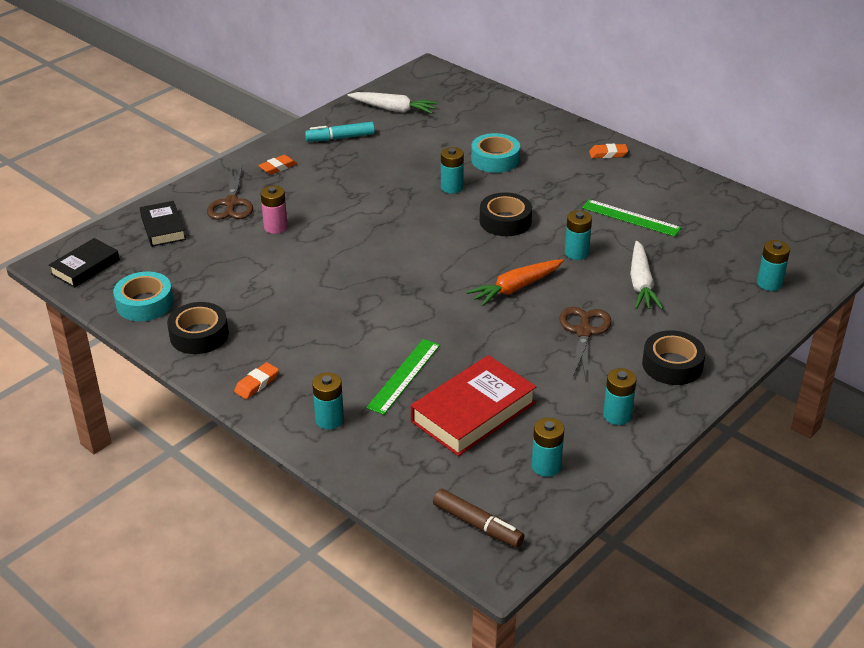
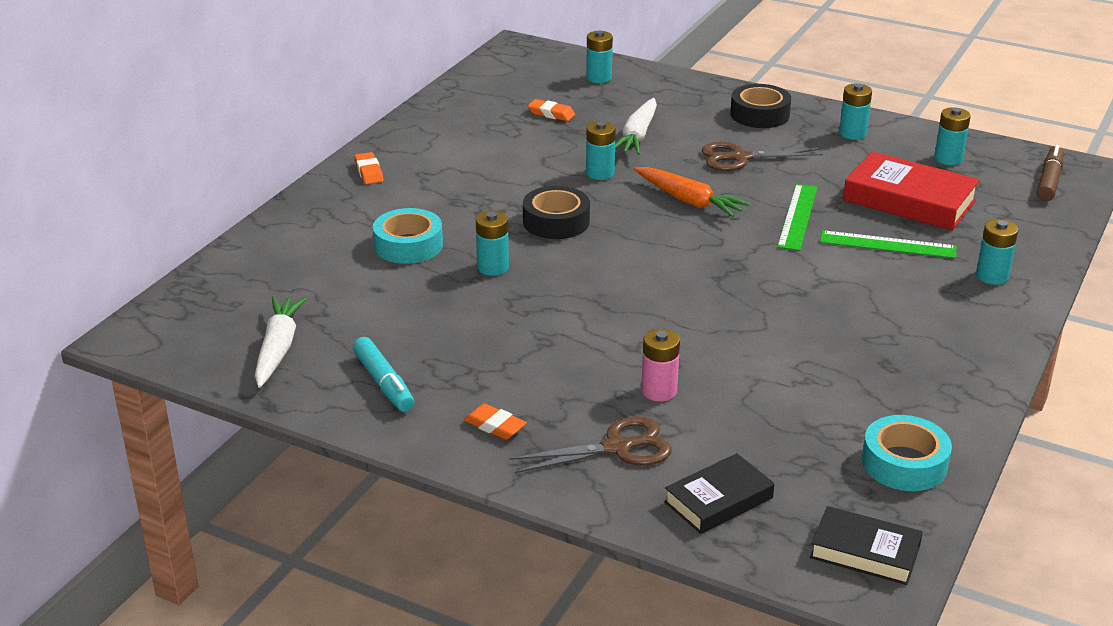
camera: 105 degrees left, 5 degrees down
(199, 335) = (931, 398): black tape -> none
(257, 383) = (978, 334): orange eraser -> orange eraser (551, 114)
(630, 218) = (512, 149): green ruler -> green ruler (798, 217)
(641, 284) = (637, 136): white carrot -> white carrot turned 120 degrees clockwise

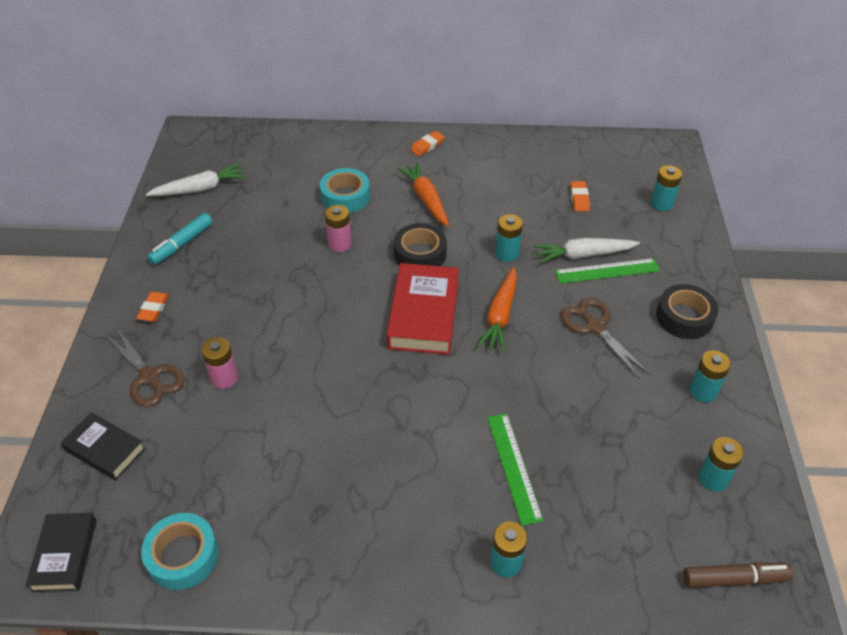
camera: 65 degrees right, 15 degrees up
(465, 196) = (426, 199): none -> orange carrot
(493, 267) = (340, 244): turquoise battery -> pink battery
(798, 217) = (521, 391): green ruler -> green ruler (607, 271)
(909, 200) = (605, 465): red book -> red book (423, 314)

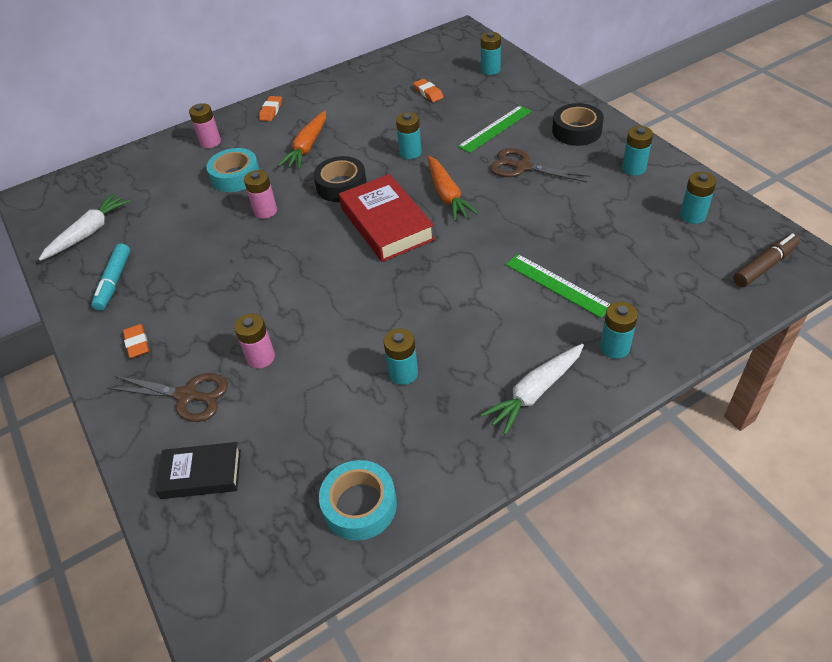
camera: 30 degrees left, 0 degrees up
(65, 555) = (247, 577): black book -> none
(313, 464) = (403, 373): none -> turquoise battery
(354, 152) = (210, 142): none -> pink battery
(426, 199) = (307, 147): orange carrot -> orange carrot turned 105 degrees counterclockwise
(583, 255) = (468, 127): white carrot -> white carrot (535, 392)

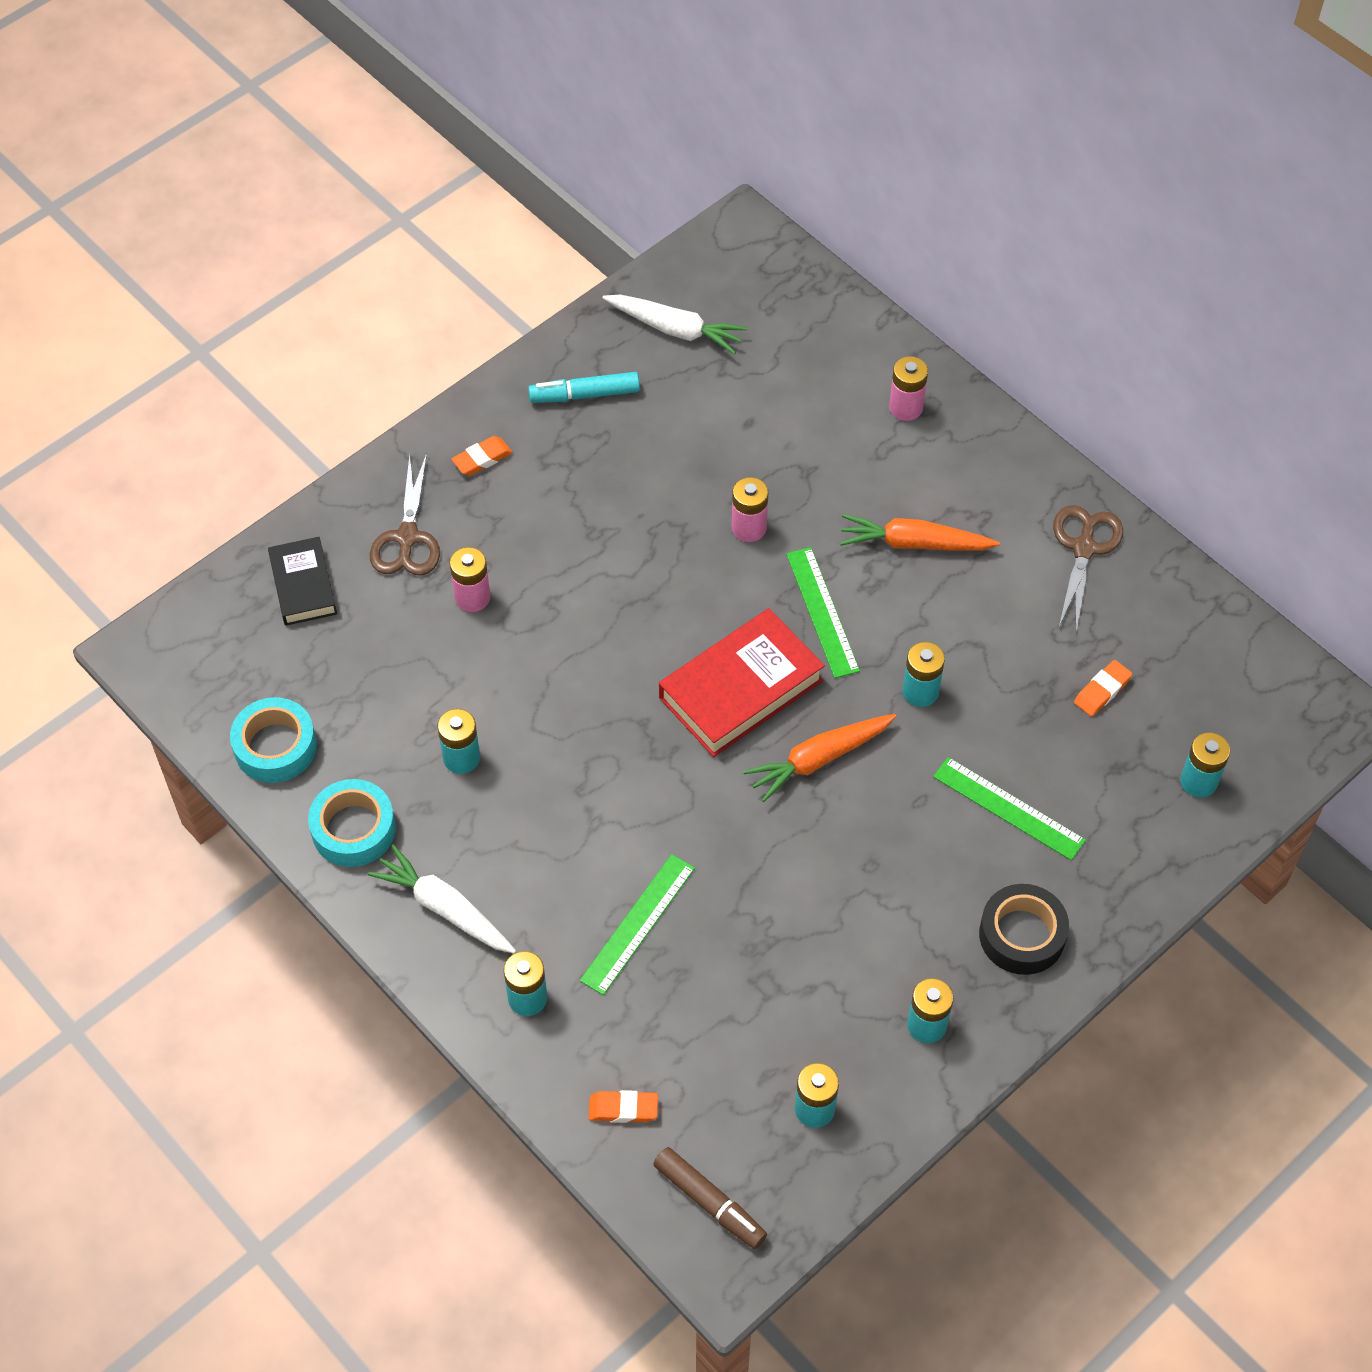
camera: 75 degrees right, 10 degrees up
(235, 176) = (824, 467): turquoise tape -> turquoise tape (353, 829)
(271, 111) = (1006, 467): orange eraser -> orange eraser (623, 1109)
(341, 185) = (822, 612): black tape -> green ruler
(522, 167) = (906, 858): brown scissors -> brown scissors (1084, 548)

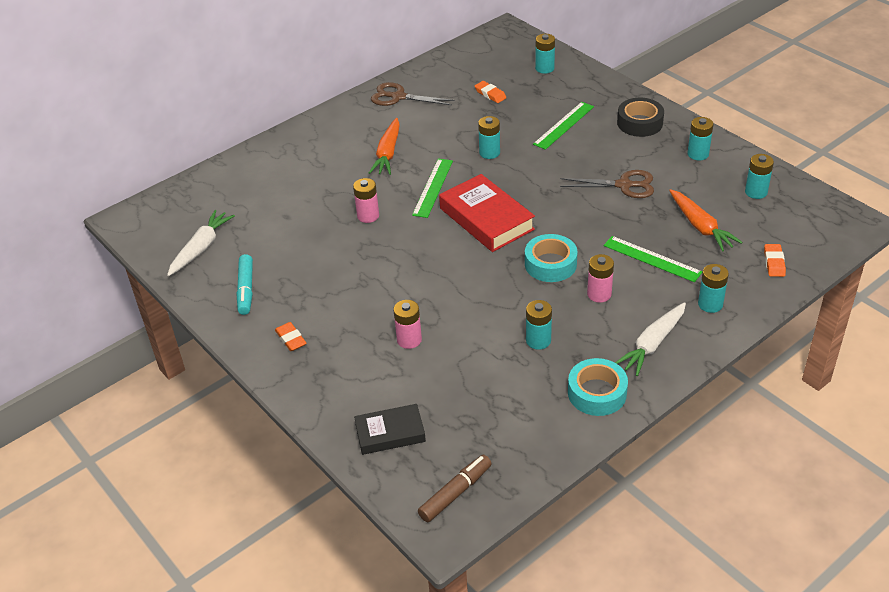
camera: 85 degrees left, 15 degrees down
(275, 746) = (531, 440): turquoise tape -> turquoise tape (550, 264)
(407, 538) = (354, 376): brown scissors -> brown scissors (624, 185)
(709, 1202) = (821, 229): brown marker -> brown marker (455, 493)
(819, 759) = (535, 189): orange carrot -> orange carrot (700, 226)
(822, 612) = (433, 187): green ruler -> green ruler turned 60 degrees counterclockwise
(906, 407) = (288, 155): pink battery -> pink battery (599, 294)

